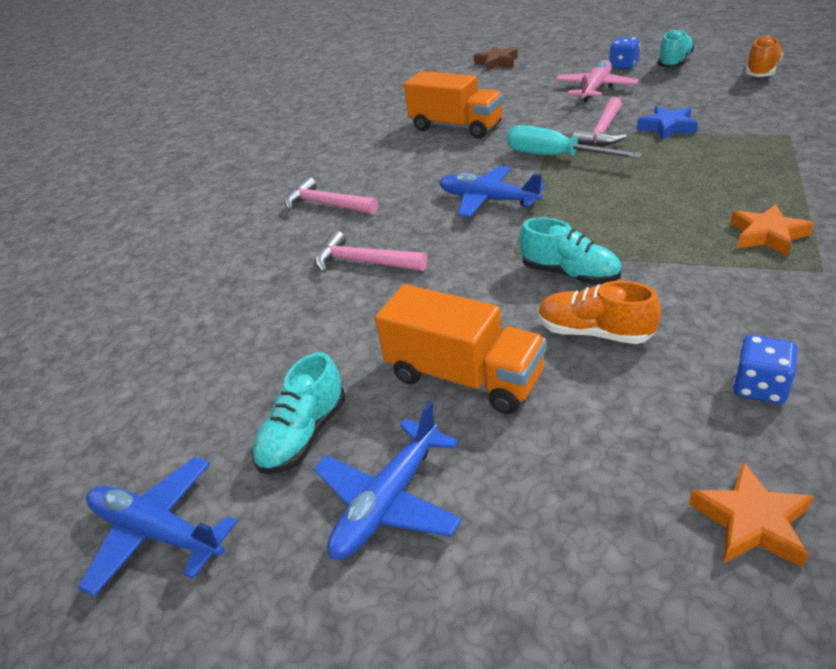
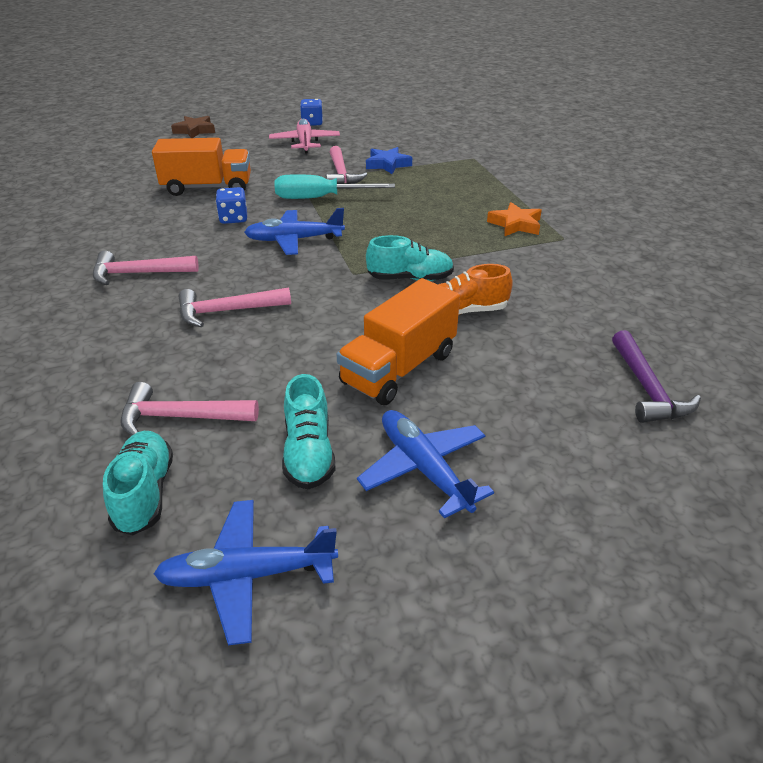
camera: 40 degrees left, 0 degrees up
(240, 356) = (181, 417): none -> pink hammer
(388, 501) = (424, 468): blue plane -> blue plane turned 150 degrees clockwise
(464, 377) = (399, 368): orange truck -> orange truck turned 135 degrees clockwise
(674, 63) = (350, 117): turquoise shoe -> turquoise shoe (145, 493)
(751, 522) = (647, 388): orange star -> purple hammer
(759, 387) = (588, 314): blue dice -> blue dice (233, 218)
(761, 71) = (419, 118): orange shoe -> none

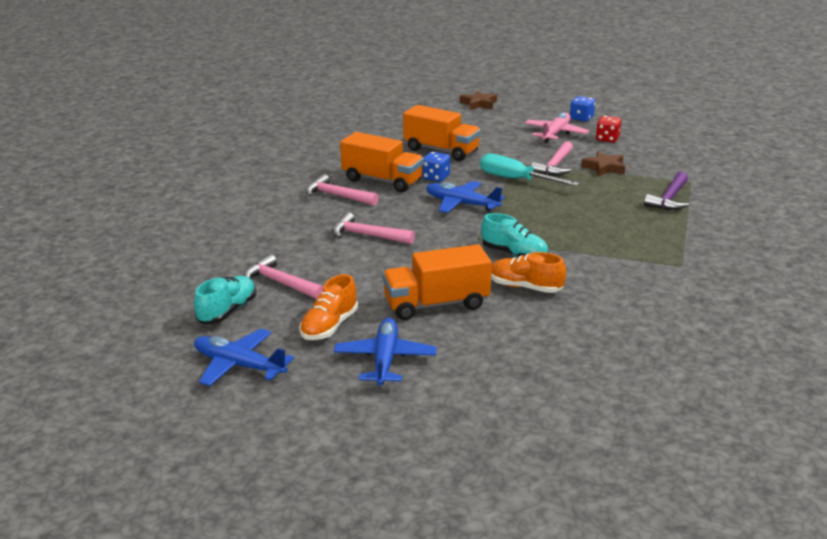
camera: 35 degrees right, 10 degrees down
(176, 239) = (382, 181): none -> orange truck
(308, 453) = (329, 326): turquoise shoe -> orange shoe
(358, 137) = (607, 139): none -> red dice
(387, 164) = (604, 168): blue star -> brown star
(515, 224) = (653, 243): orange star -> none
(647, 388) = (597, 378): purple hammer -> purple hammer (669, 199)

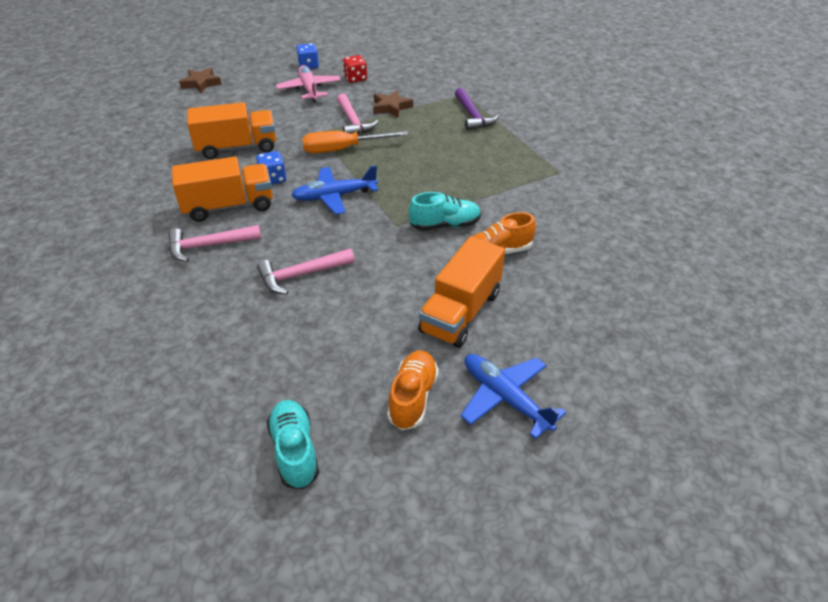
camera: 45 degrees left, 15 degrees up
(239, 365) = (399, 506): blue plane -> none
(281, 283) = (299, 380): pink hammer -> none
(329, 326) = (413, 397): orange shoe -> orange shoe turned 150 degrees counterclockwise
(516, 180) = (343, 149): turquoise screwdriver -> orange screwdriver

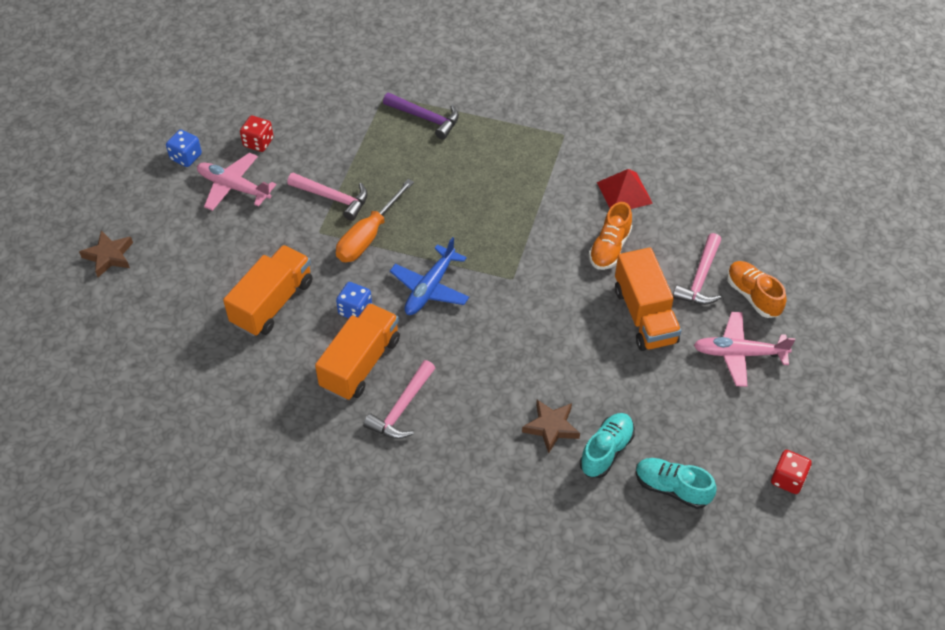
camera: 45 degrees left, 10 degrees up
(302, 275) = (506, 374): pink hammer -> pink hammer (700, 278)
(391, 107) = (342, 157): brown star -> brown star (551, 427)
(405, 541) = (788, 479): none -> red dice
(413, 397) = (691, 398): orange shoe -> orange shoe (753, 296)
(445, 225) = (546, 251): turquoise shoe -> turquoise shoe (606, 451)
(505, 398) = (739, 353): blue plane -> pink plane
(559, 228) = (624, 193): none -> red pyramid

